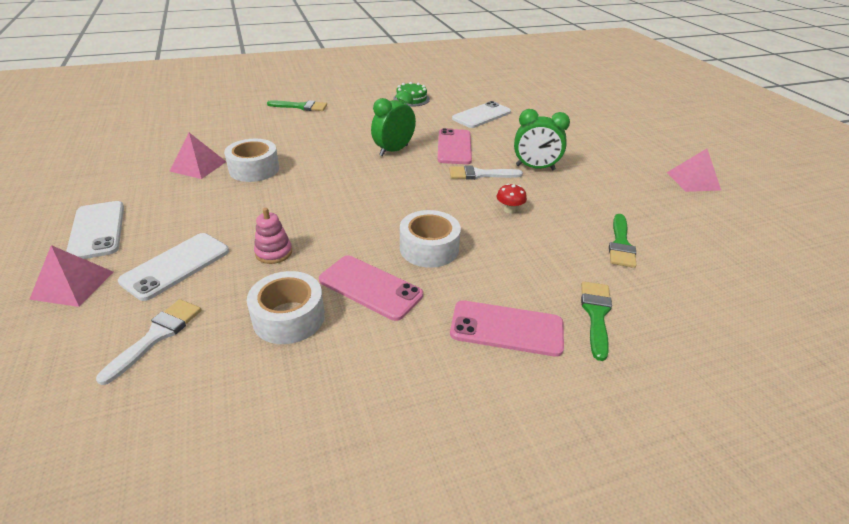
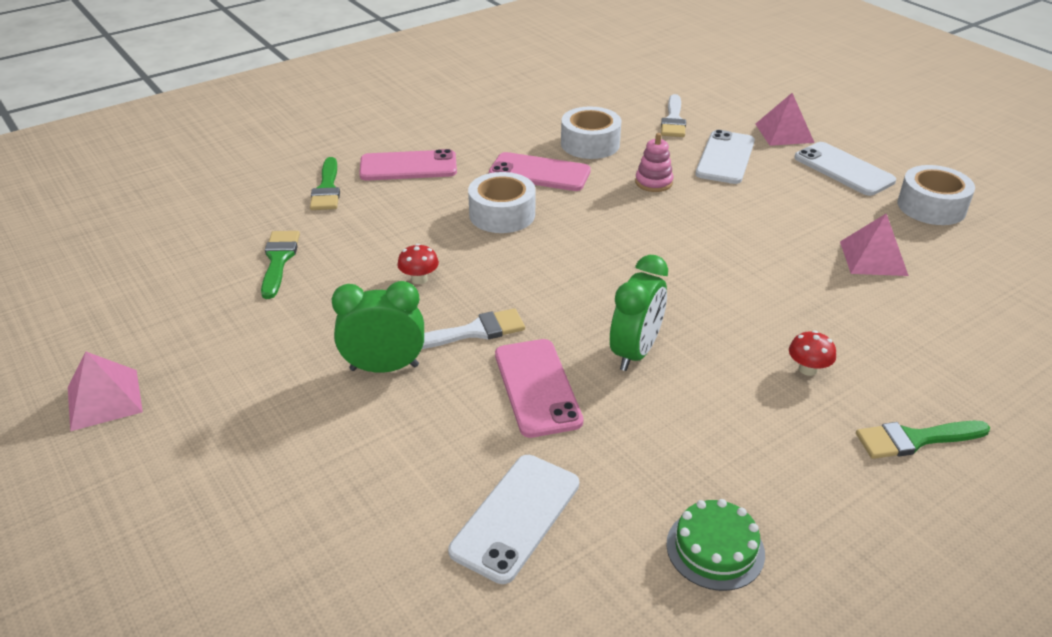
camera: 165 degrees right, 0 degrees up
(254, 169) = (797, 269): white tape -> white tape (931, 207)
(314, 131) = (808, 369): none -> red mushroom

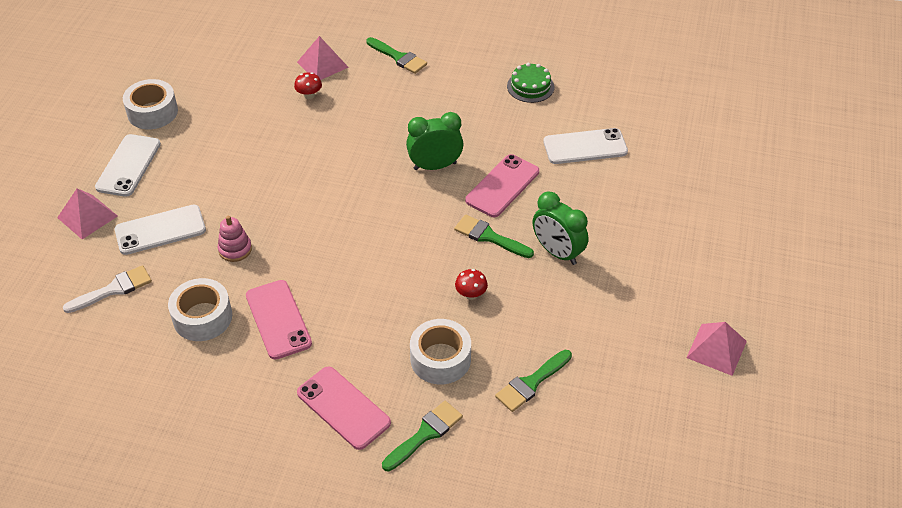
camera: 130 degrees left, 10 degrees up
(473, 332) = (489, 237): white brush -> green brush
(502, 214) = (357, 303): white tape -> white tape (440, 359)
(808, 369) = (381, 103): red mushroom -> red mushroom (309, 95)
(873, 258) = (244, 116): pink pyramid -> pink pyramid (322, 64)

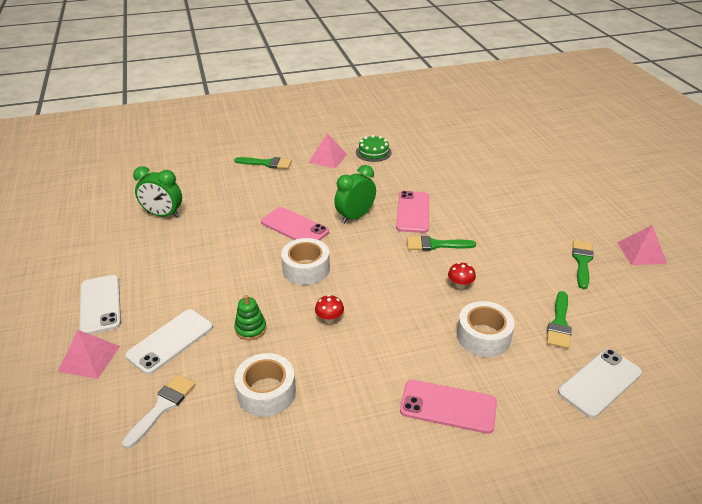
camera: 30 degrees left, 10 degrees down
(152, 112) = (93, 259): white tape -> white tape (306, 269)
(235, 249) = (250, 329): pink stacking toy -> green stacking toy
(278, 319) = (334, 365): pink phone -> pink phone (294, 227)
(309, 95) = (220, 205): red mushroom -> red mushroom (329, 319)
(322, 64) = (213, 184): pink pyramid -> pink pyramid (328, 158)
(425, 434) = (527, 395): green brush -> green brush (582, 261)
(557, 252) = (489, 237): green clock -> green clock (163, 215)
(585, 147) = (441, 172): white phone -> white phone (599, 382)

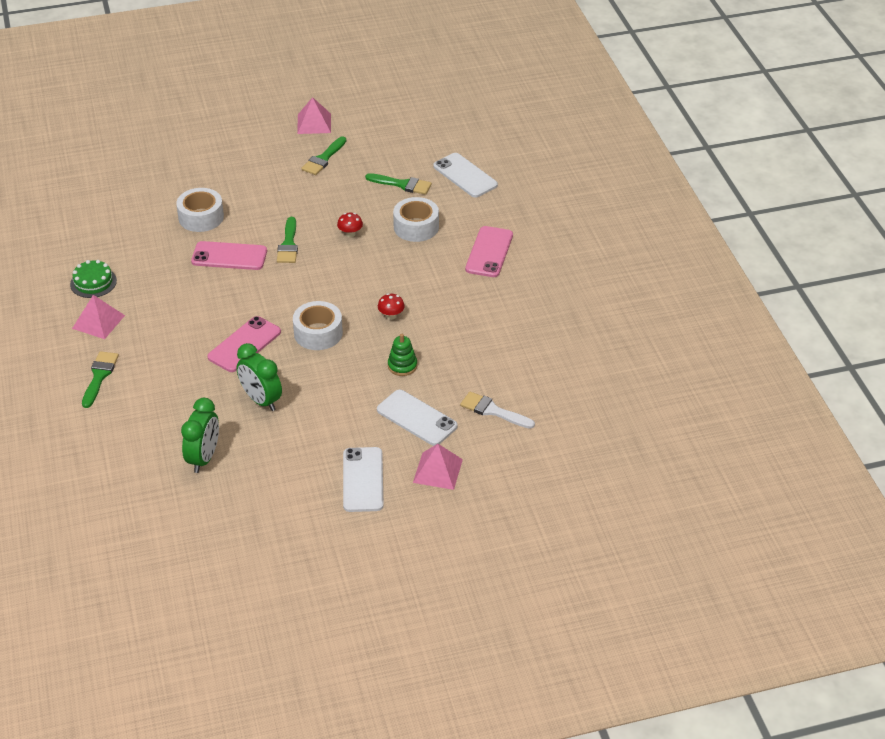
camera: 90 degrees left, 5 degrees up
(100, 304) = (363, 480): white phone -> white phone turned 75 degrees counterclockwise
(266, 392) = (477, 350): white tape -> white tape (201, 217)
(355, 217) = (231, 299): green clock -> green clock (261, 400)
(582, 261) = (323, 159): green brush -> green brush turned 75 degrees counterclockwise

